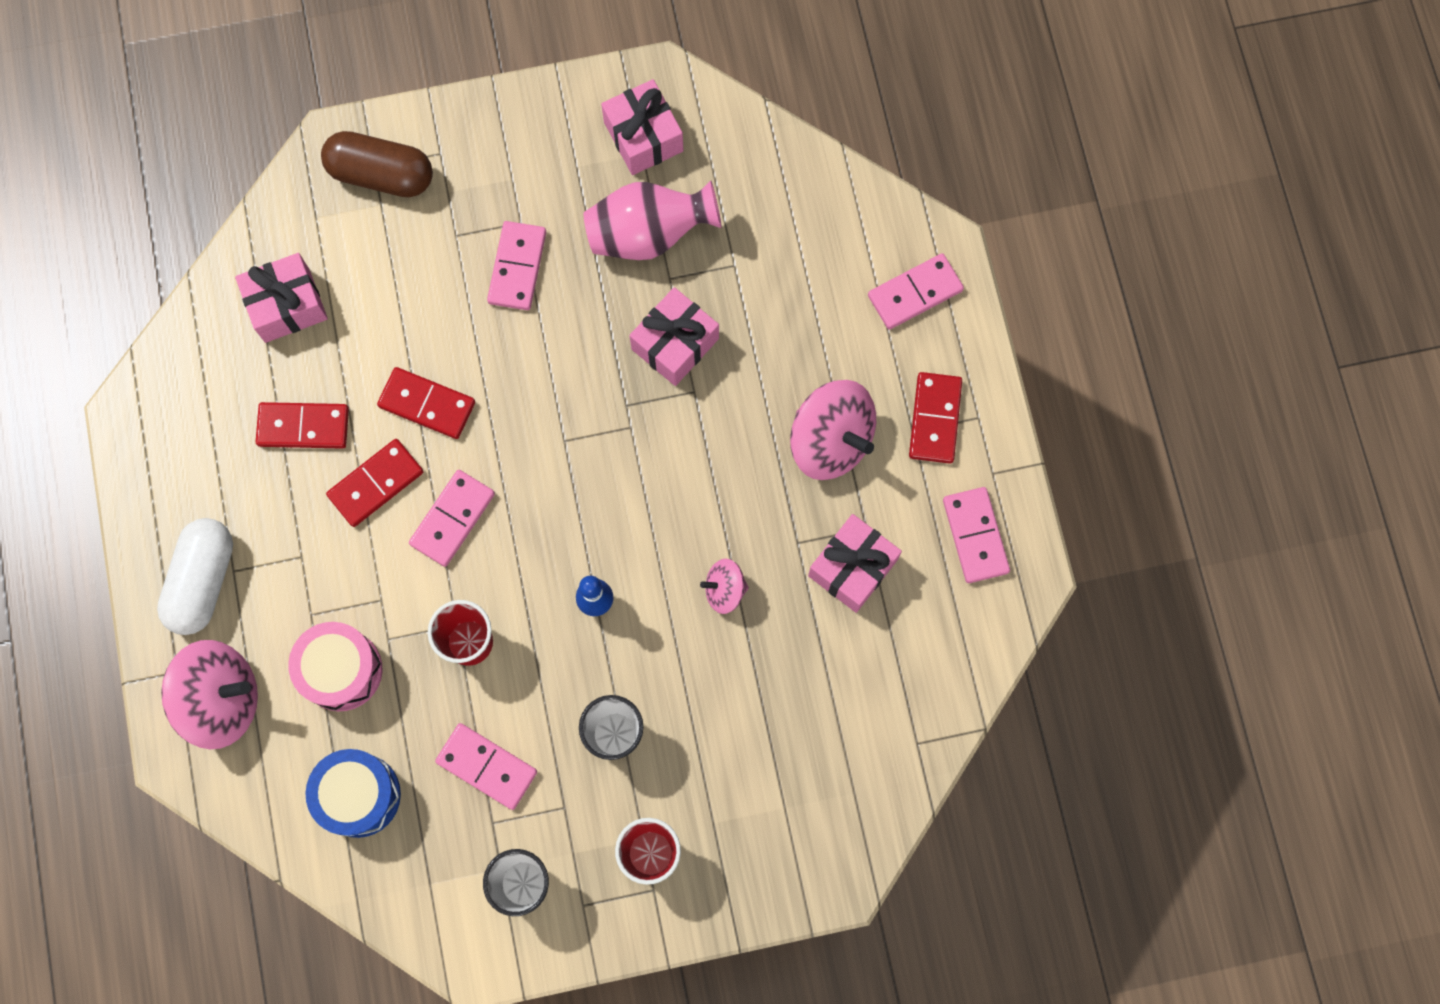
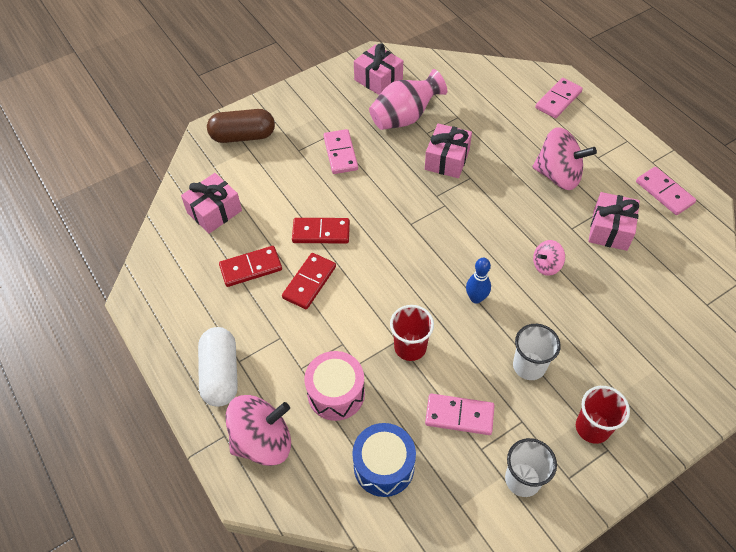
camera: 20 degrees left, 20 degrees down
(453, 519) = (365, 284): pink domino -> none
(935, 419) = (606, 148): red domino -> none

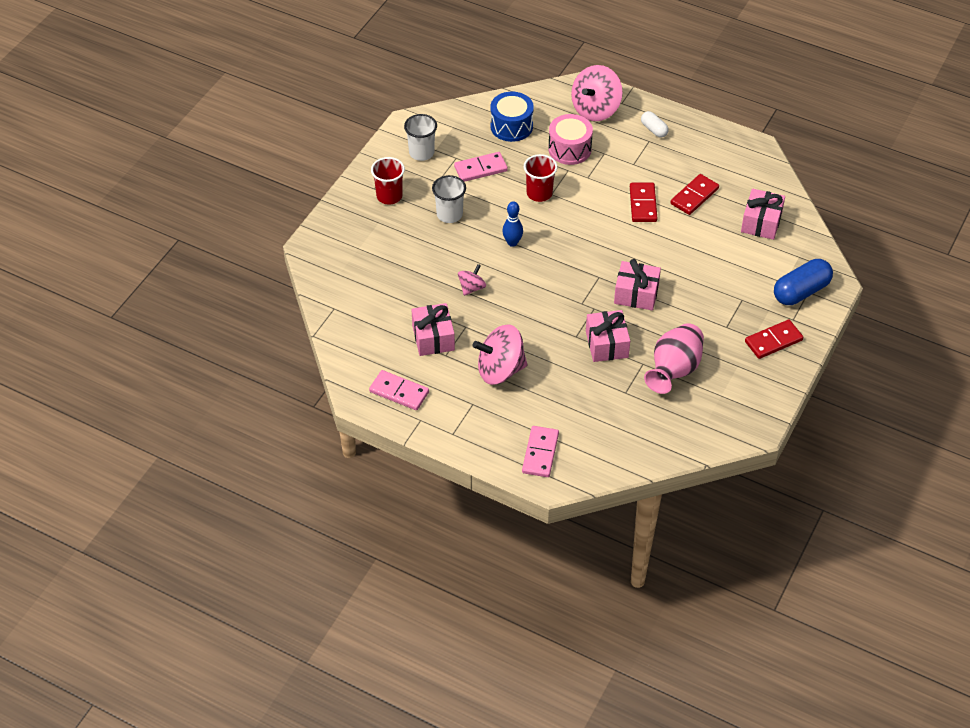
camera: 150 degrees right, 5 degrees down
(221, 374) = (654, 130): white capsule -> white capsule, size x0.55
(243, 136) = (801, 292): brown capsule -> blue capsule
(321, 232) = (664, 241): red domino -> red domino (773, 341)
(340, 153) = (703, 311): pink domino -> none
(378, 80) = (730, 401): pink gift -> pink gift (636, 294)

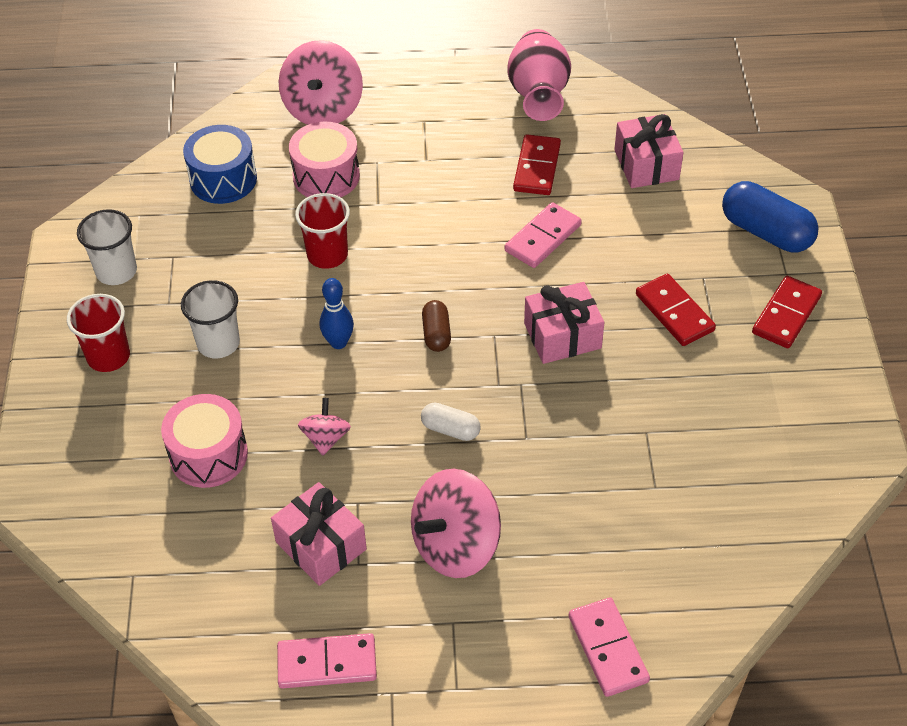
camera: 30 degrees left, 0 degrees up
(407, 268) = (208, 455): none -> pink drum
(480, 169) = (219, 257): pink domino -> pink domino (543, 238)
(568, 262) = (436, 334): none -> brown capsule
(607, 344) = (577, 428): pink gift -> none
(643, 204) = (478, 208): red domino -> red domino (674, 312)
(654, 130) = (419, 104): white capsule -> white capsule (450, 429)
(674, 370) = (694, 421): pink vase -> pink vase (538, 95)
(801, 292) = (766, 232): blue capsule -> blue capsule turned 75 degrees counterclockwise

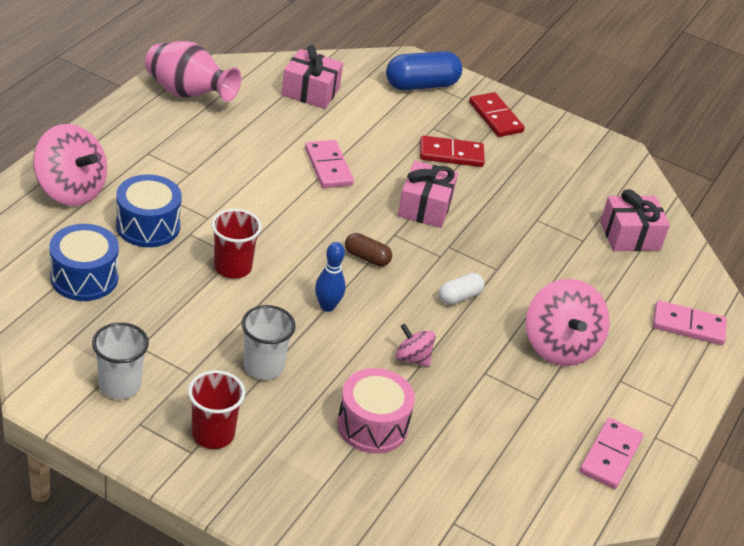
camera: 65 degrees left, 10 degrees down
(321, 546) = (508, 409): pink gift -> pink gift (630, 236)
(326, 176) = (148, 226): pink drum -> blue drum
(536, 168) = (259, 133): red domino -> none

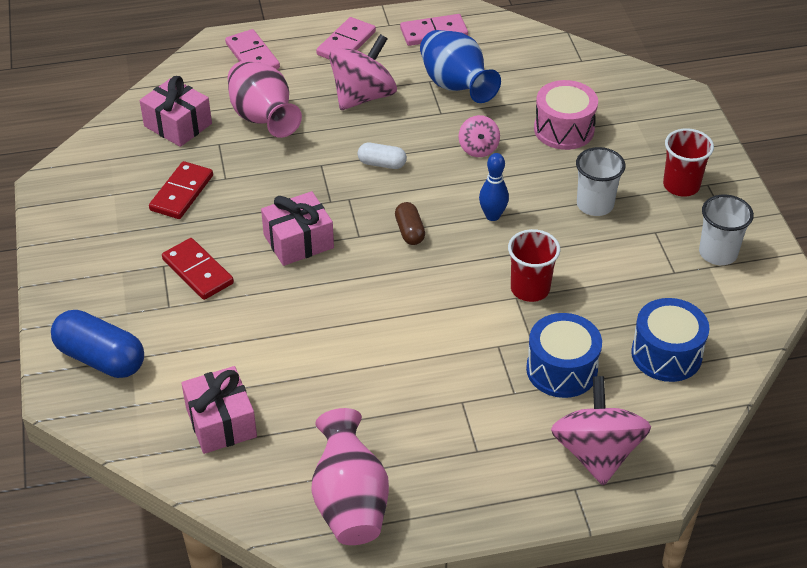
camera: 125 degrees left, 5 degrees up
(328, 167) = (325, 328): pink domino -> pink domino (346, 43)
(495, 117) = (95, 280): red domino -> red domino (182, 193)
(511, 408) = (456, 86): none -> blue vase
(590, 278) = (263, 119): none -> pink vase

